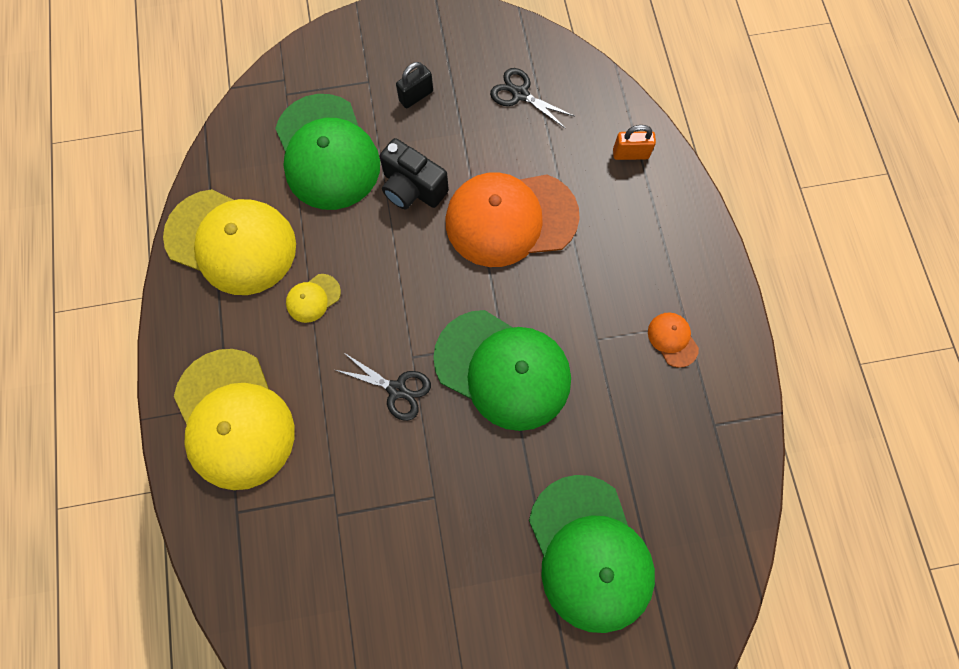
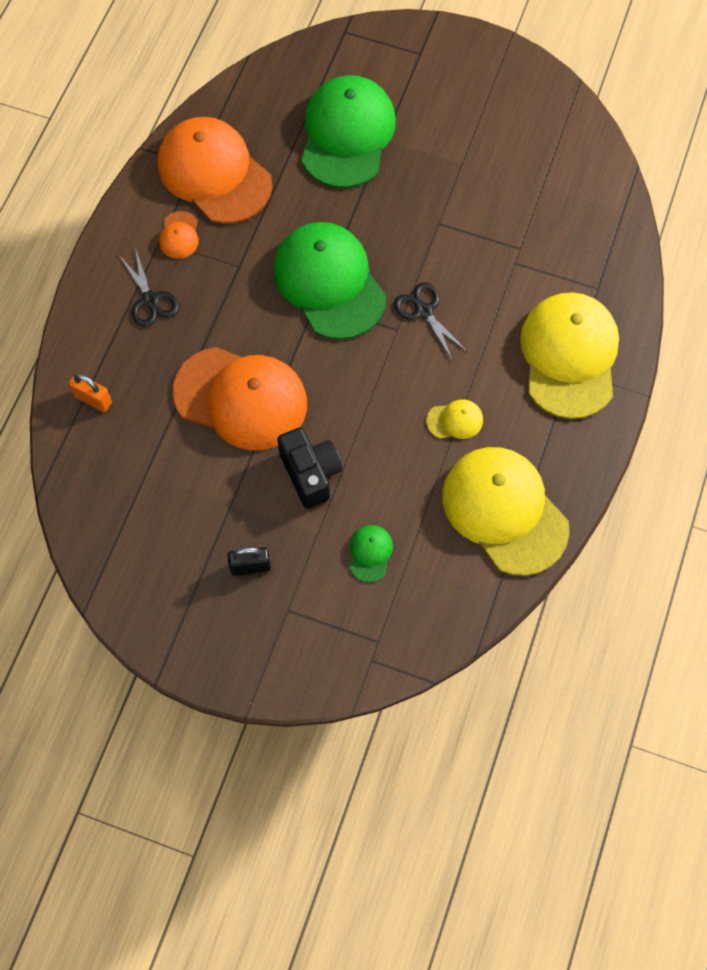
camera: 150 degrees left, 5 degrees down
(327, 152) = (370, 553): green cap -> green cap, size x0.41
(520, 94) = (150, 513): black scissors -> black scissors (150, 300)
(689, 425) = (214, 173): none -> orange cap

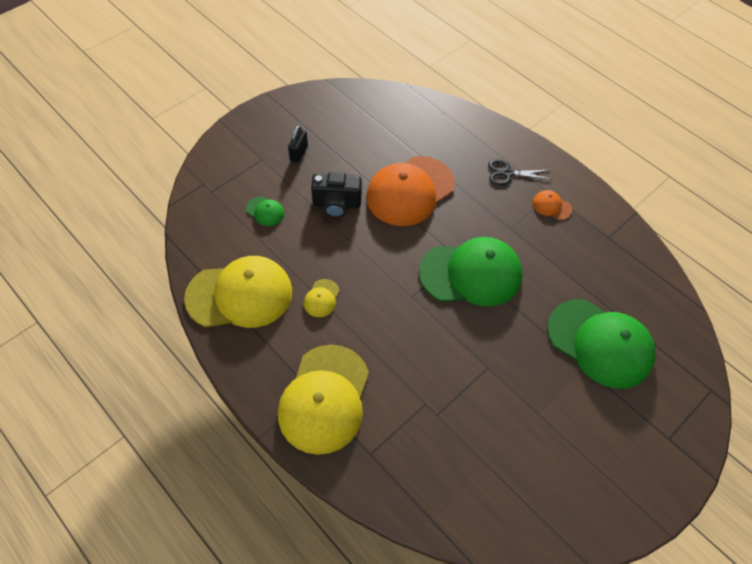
camera: 115 degrees right, 10 degrees down
(93, 399) = (451, 124): orange padlock -> none
(214, 173) = (596, 245): orange cap -> none
(424, 311) = (416, 320): black scissors -> none
(569, 356) = (324, 399): yellow cap -> yellow cap turned 75 degrees clockwise

